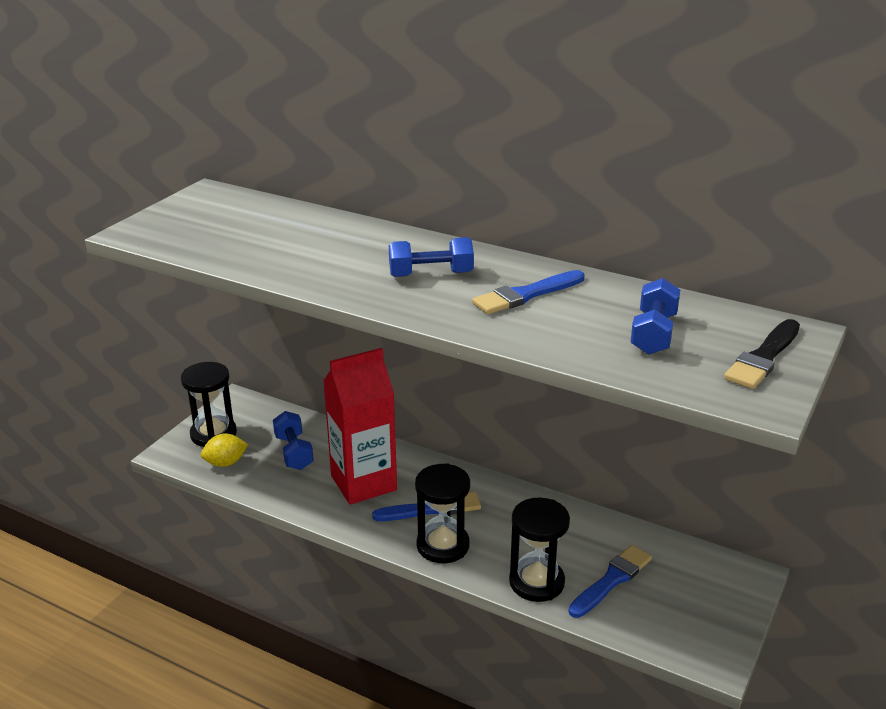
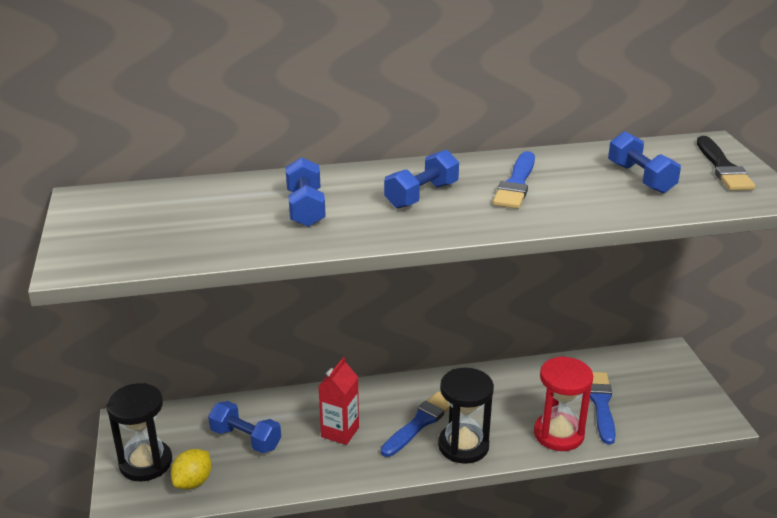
camera: 40 degrees left, 0 degrees up
(330, 251) = (305, 208): none -> blue dumbbell
(363, 483) = (340, 432): red carton -> red carton, size x0.55
(536, 582) = (558, 434): black hourglass -> red hourglass

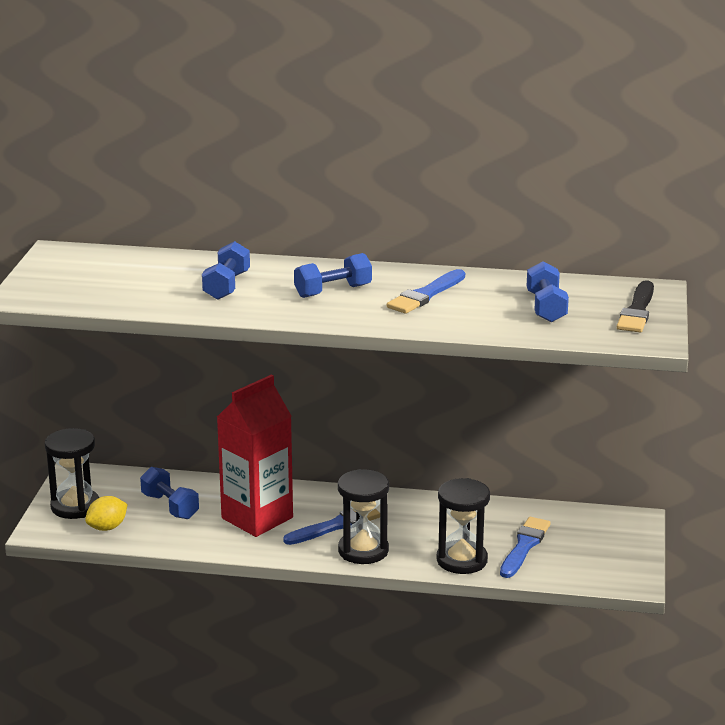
camera: 20 degrees right, 5 degrees down
(340, 432) = (257, 518): red carton -> red carton, size x1.82
(558, 434) = (462, 560): red hourglass -> black hourglass

